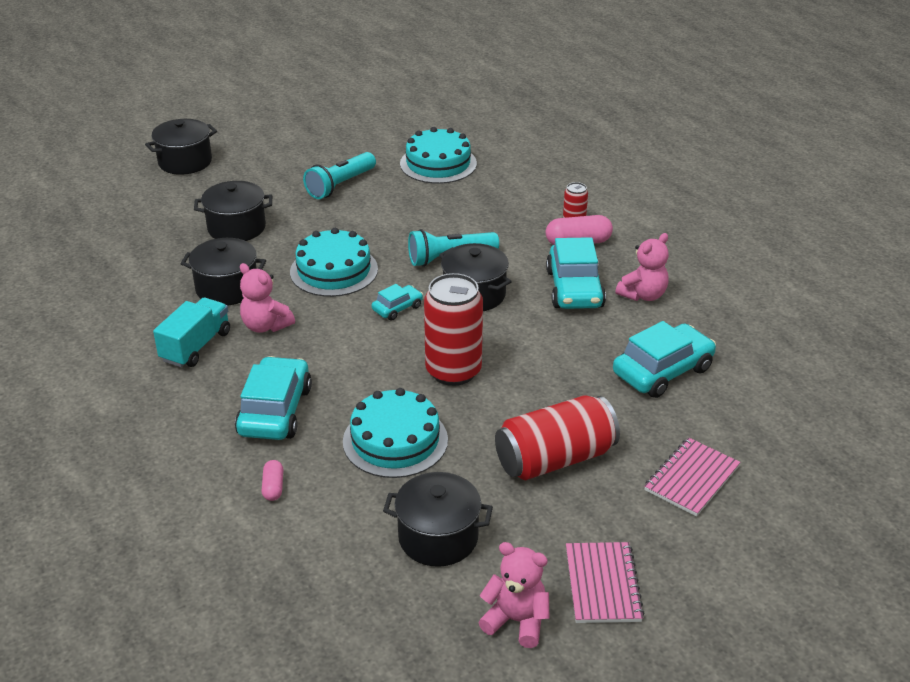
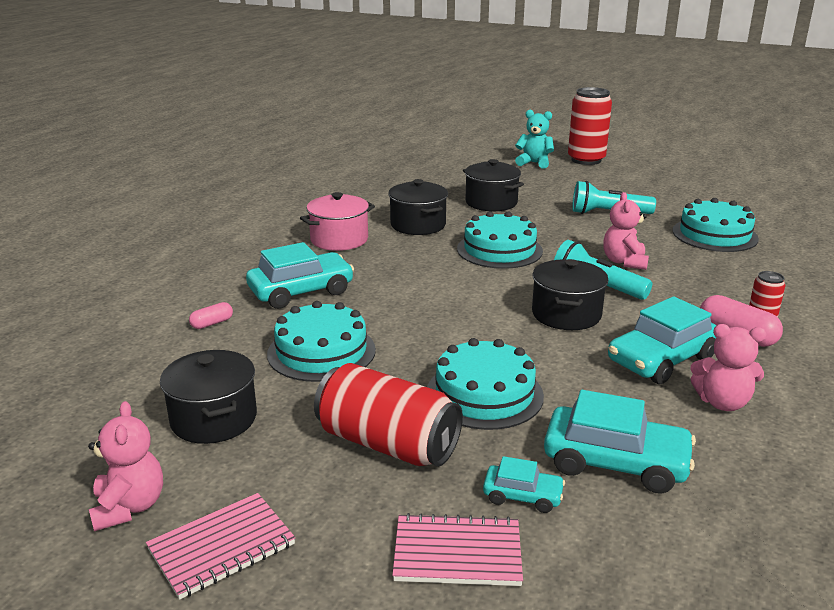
camera: 55 degrees right, 10 degrees down
(185, 162) = (534, 163): black pot -> turquoise teddy bear
(196, 346) = (339, 240): turquoise truck -> pink pot
(266, 326) = (395, 252): pink teddy bear -> pink teddy bear (624, 262)
(397, 308) = (493, 290): turquoise car -> turquoise car (522, 496)
(453, 371) = (446, 344): red can -> red can (586, 160)
(538, 386) = (484, 394): none -> turquoise cake

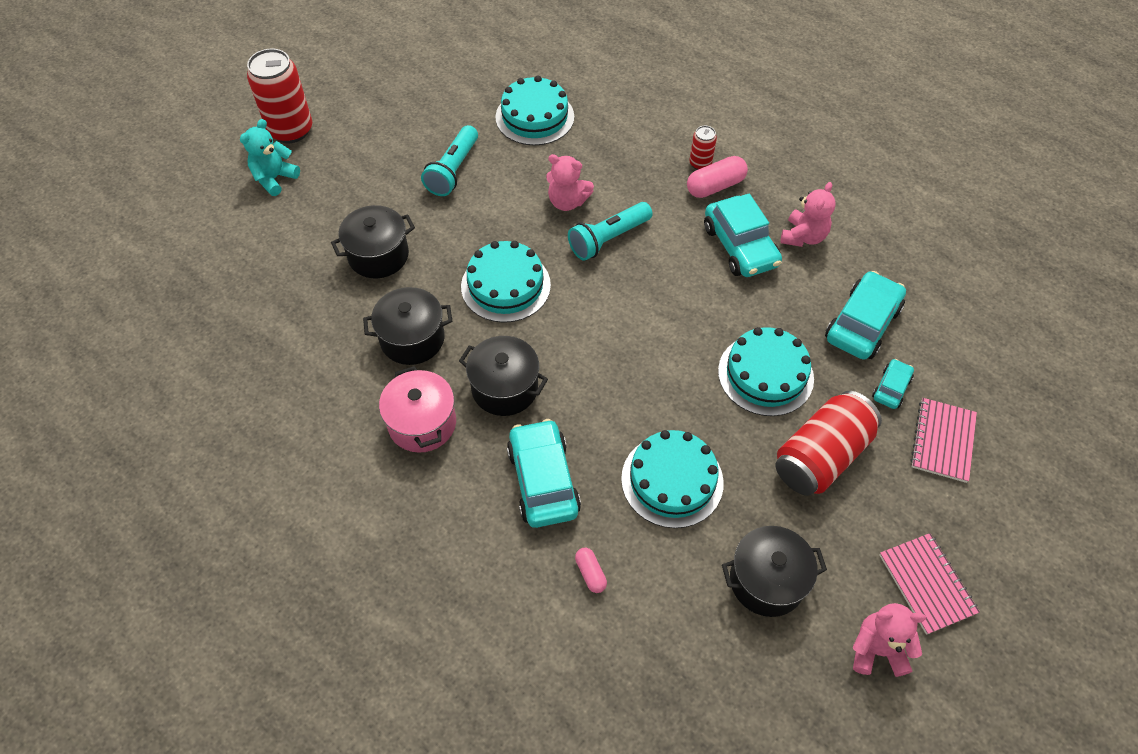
camera: 75 degrees left, 30 degrees up
(566, 314) = (653, 279): black pot -> black pot (505, 388)

